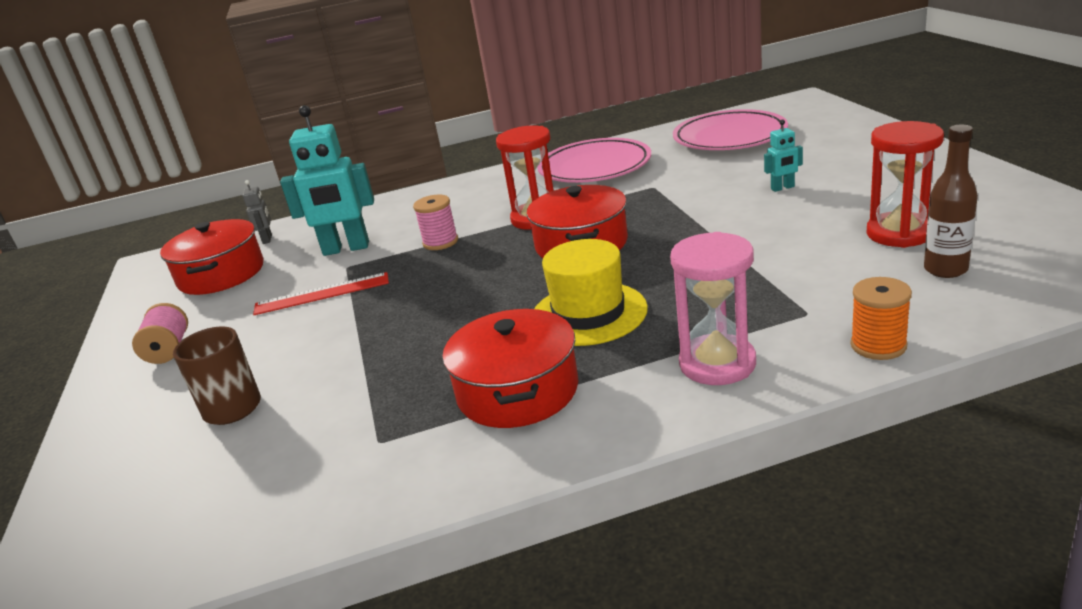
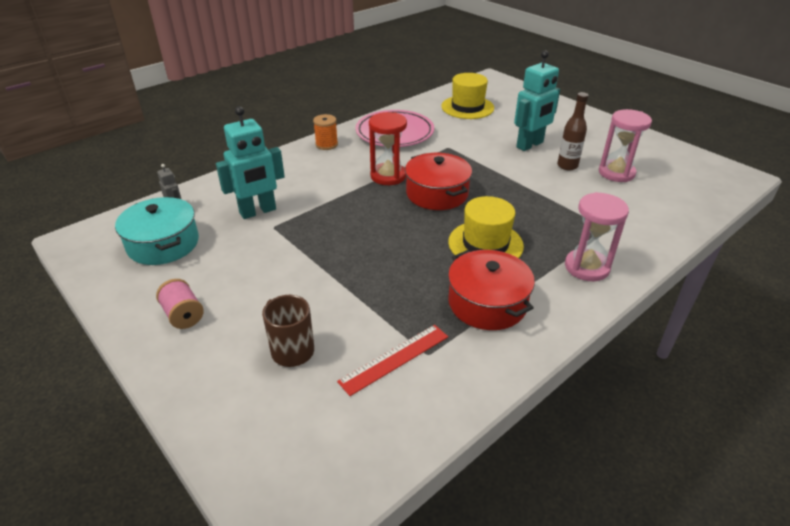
camera: 30 degrees left, 10 degrees up
(221, 274) = (163, 244): red pot -> turquoise pot
(322, 294) = (275, 251): red ruler -> red ruler (394, 358)
(440, 242) = (332, 200): pink spool -> none
(729, 137) = (467, 107): pink plate -> yellow hat
(782, 188) = (530, 145): turquoise robot -> turquoise robot, size x2.16
(878, 345) = (657, 244): orange spool -> orange spool (326, 144)
(899, 233) = (616, 173): red hourglass -> pink hourglass
(945, 269) = (655, 194): brown bottle -> brown bottle (567, 166)

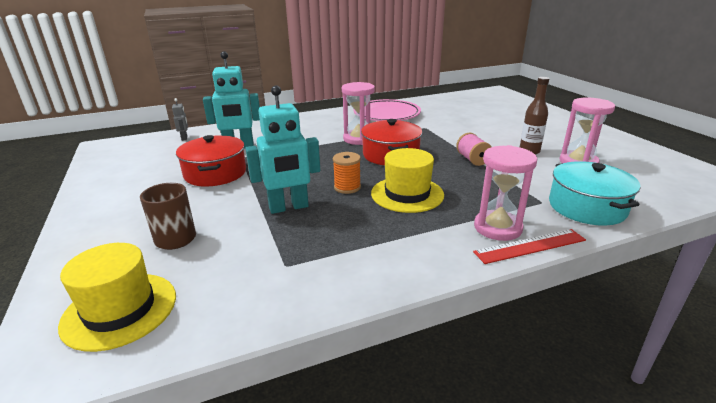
camera: 20 degrees right, 10 degrees down
(163, 244) = (155, 156): turquoise pot -> turquoise pot (586, 207)
(183, 315) = (123, 199): pink spool -> pink spool (472, 159)
(326, 144) = (327, 116): orange spool -> orange spool (347, 187)
(388, 176) = (358, 139): red hourglass -> pink hourglass
(394, 358) = (253, 262): red ruler -> red ruler (530, 246)
(467, 107) = (462, 106): yellow hat -> yellow hat (120, 310)
(487, 303) = (373, 237): red pot -> red pot (215, 173)
(530, 145) = (502, 134): turquoise robot -> turquoise robot (289, 207)

